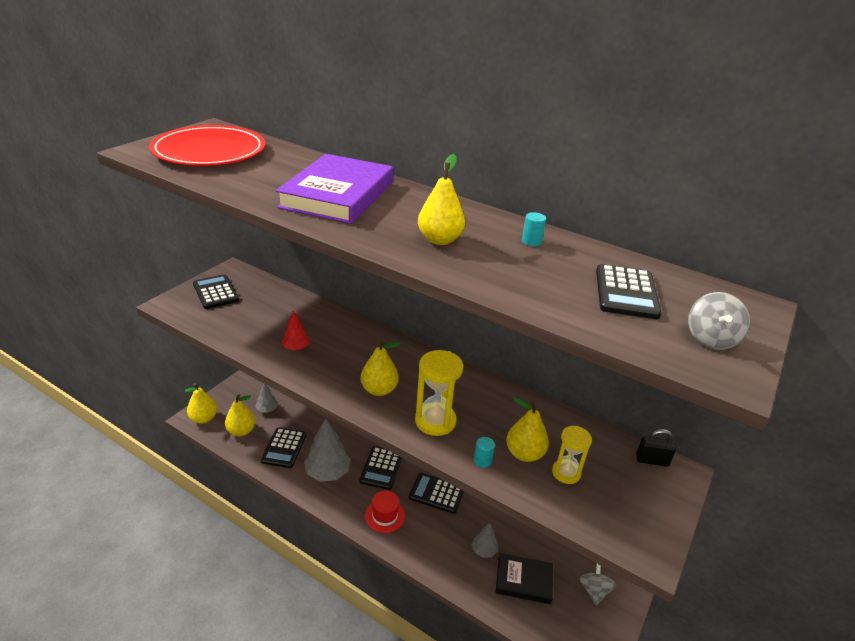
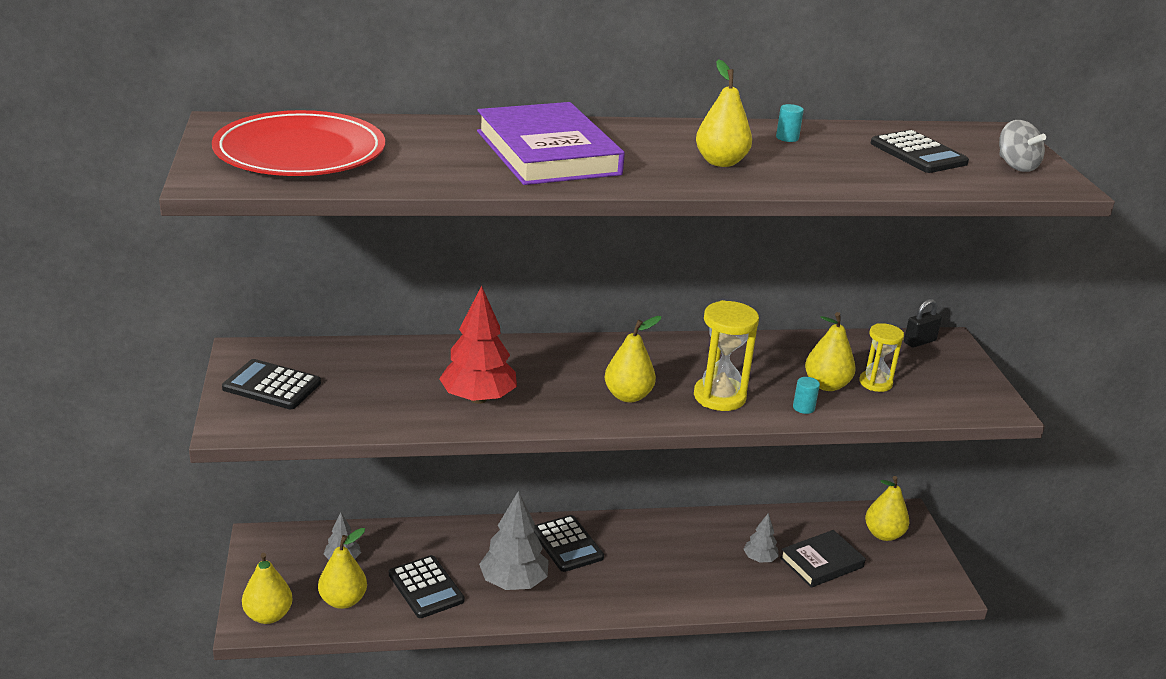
camera: 40 degrees left, 5 degrees down
(296, 348) = (478, 398): red tree -> red tree, size x1.88
(385, 516) = (630, 586): red hat -> none
(436, 493) = (654, 535): black calculator -> none
(594, 590) = (883, 534): grey spinning top -> yellow pear

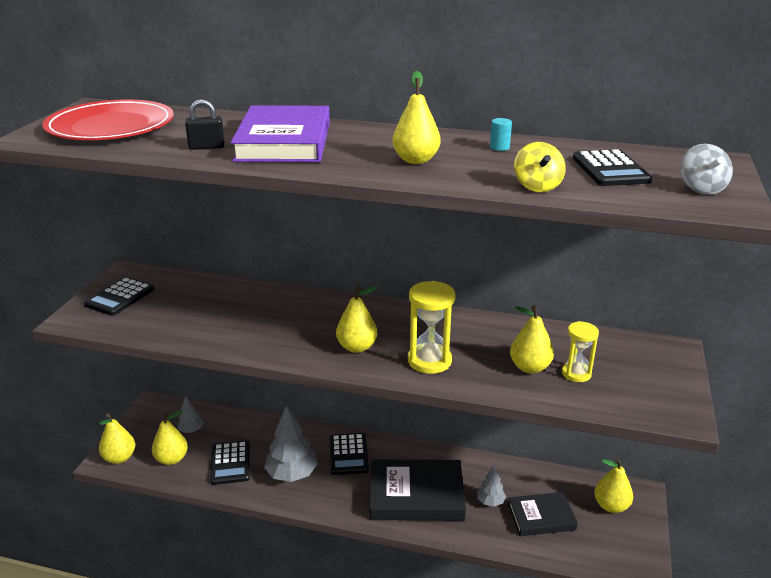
camera: 25 degrees right, 0 degrees up
(272, 386) = (120, 297): black calculator -> black calculator turned 105 degrees counterclockwise
(478, 398) = (245, 329): red tree -> none
(675, 571) = (416, 495): none -> black book
(803, 408) = (494, 383): turquoise cylinder -> none
(872, 180) = (537, 186): none -> yellow spinning top
(919, 342) = (645, 345): black padlock -> black padlock (207, 147)

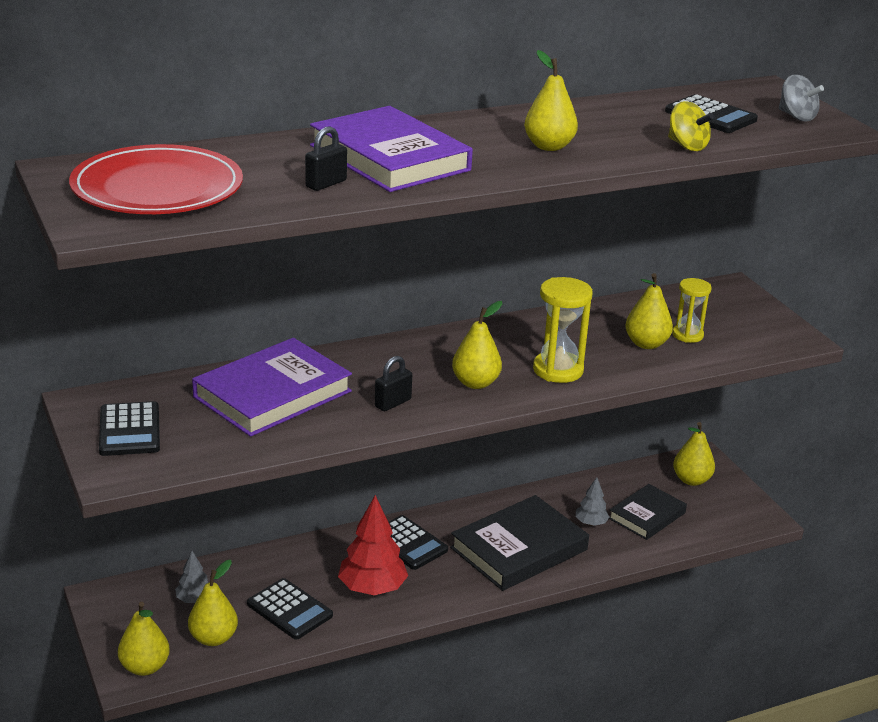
camera: 40 degrees left, 0 degrees up
(224, 305) = (272, 394): none -> purple book
(283, 339) = (392, 403): none -> black padlock
(292, 474) = (372, 588): grey tree -> red tree
(499, 147) = (591, 115): turquoise cylinder -> none

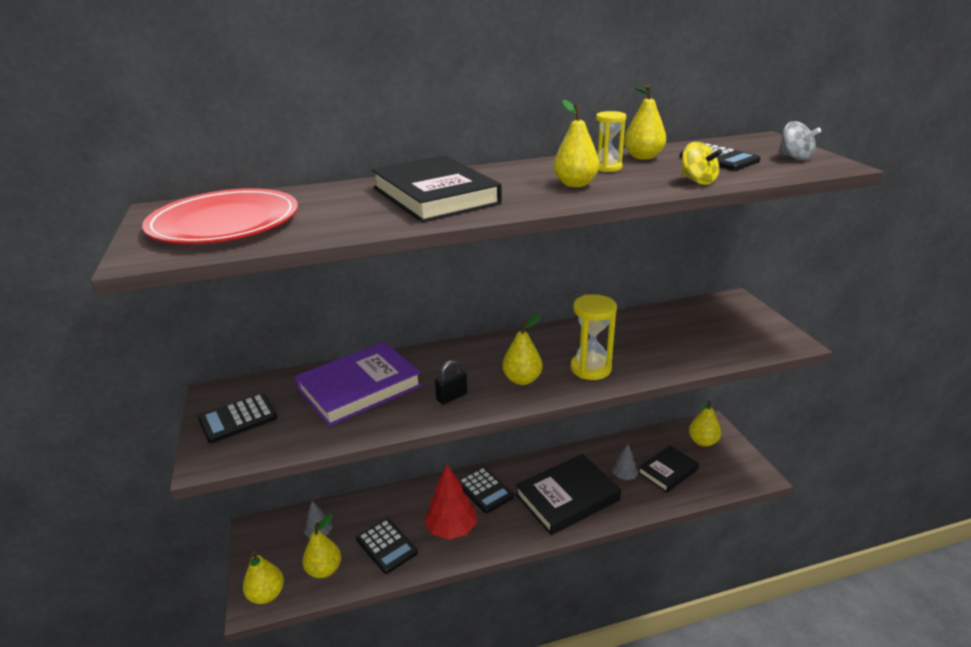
camera: 10 degrees right, 0 degrees up
(129, 430) = (238, 419): black calculator -> black calculator turned 60 degrees clockwise
(326, 184) = (370, 217): black padlock -> none
(389, 158) = (435, 195): purple book -> black book
(646, 344) = (665, 346): yellow pear -> yellow pear (643, 157)
(687, 335) = (699, 339): yellow hourglass -> yellow hourglass (607, 167)

